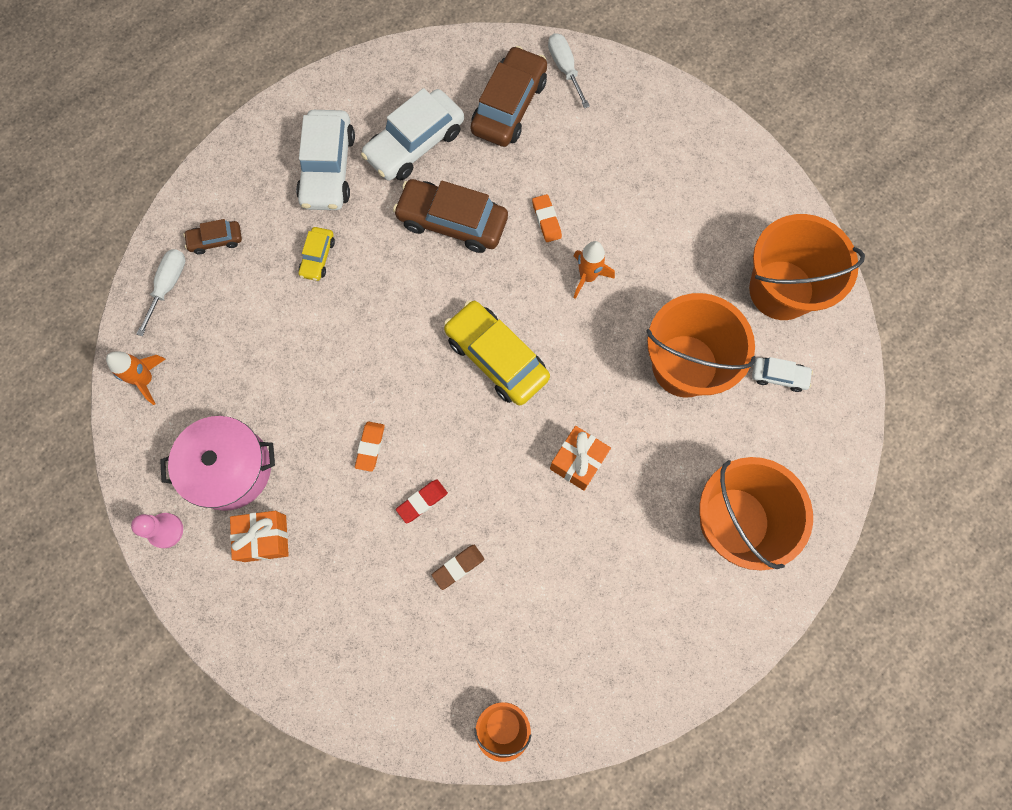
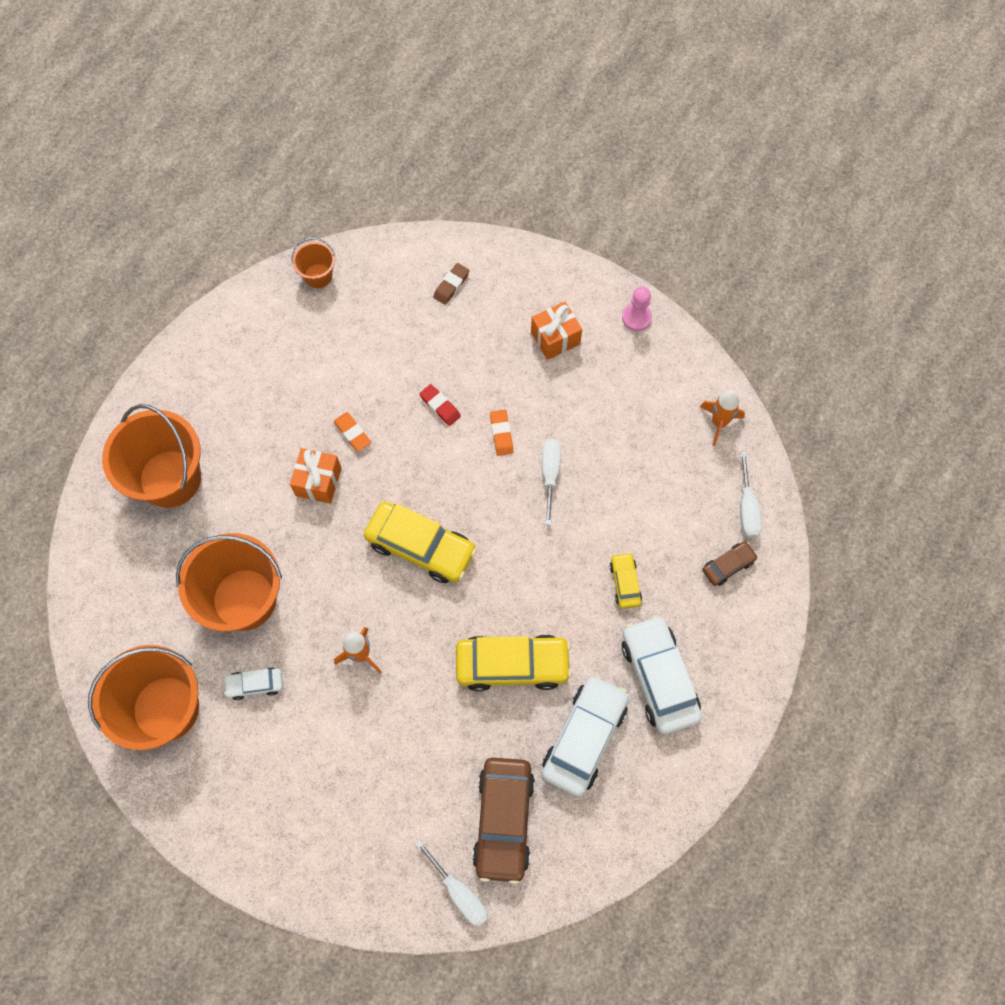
camera: 160 degrees right, 5 degrees down
(230, 468) = (610, 378): pink pot -> none
(340, 386) = (550, 474): none -> white screwdriver
(422, 501) = (440, 406): red eraser -> red eraser turned 75 degrees counterclockwise
(452, 222) = (512, 665): brown car -> yellow car
(458, 567) = (391, 368): brown eraser -> brown eraser (451, 285)
(546, 220) = (420, 700): orange eraser -> orange eraser (352, 433)
(779, 376) = (153, 620): white car -> white car (255, 684)

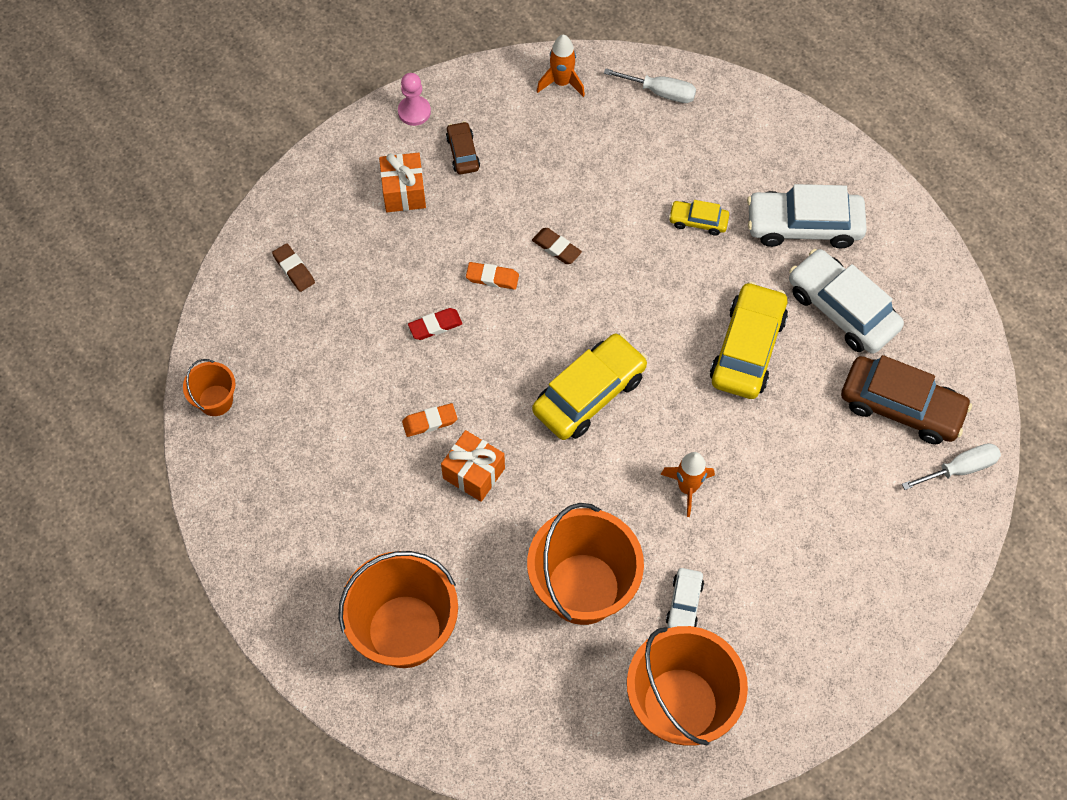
camera: 70 degrees left, 5 degrees down
(550, 474) = (556, 248): white screwdriver -> brown eraser
(728, 565) = (713, 129): brown car -> brown car (463, 153)

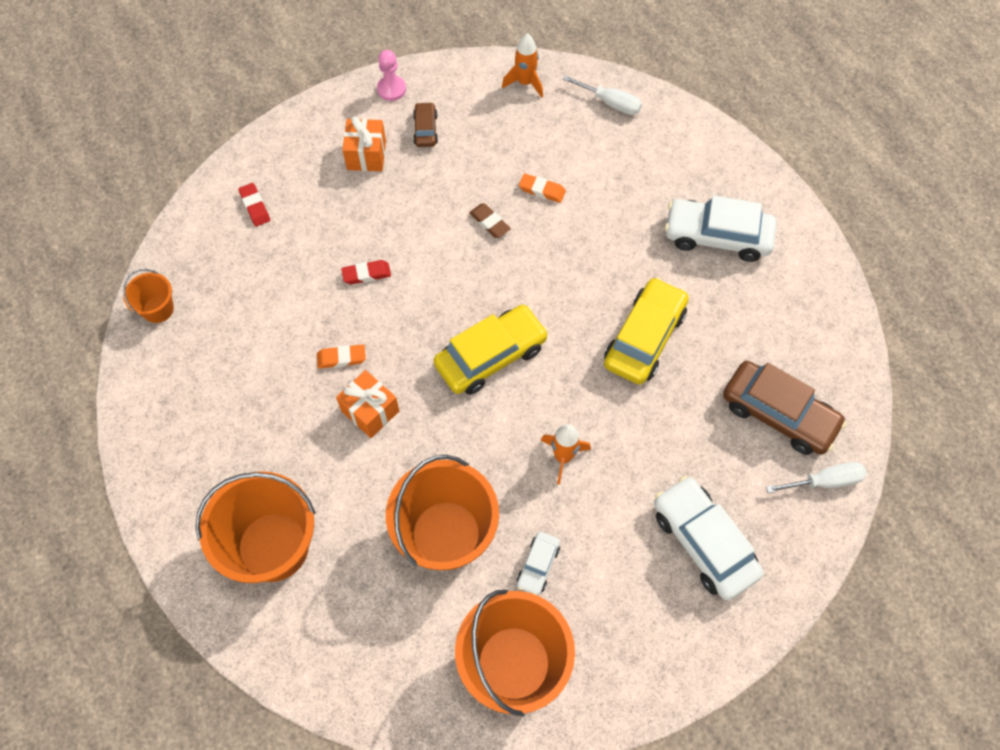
camera: 10 degrees right, 0 degrees up
(294, 269) = (255, 206): brown eraser -> red eraser
(492, 278) = (427, 240): orange eraser -> orange eraser (542, 190)
(698, 221) = (621, 218): yellow car -> none
(842, 309) = (738, 316): white car -> white car (703, 542)

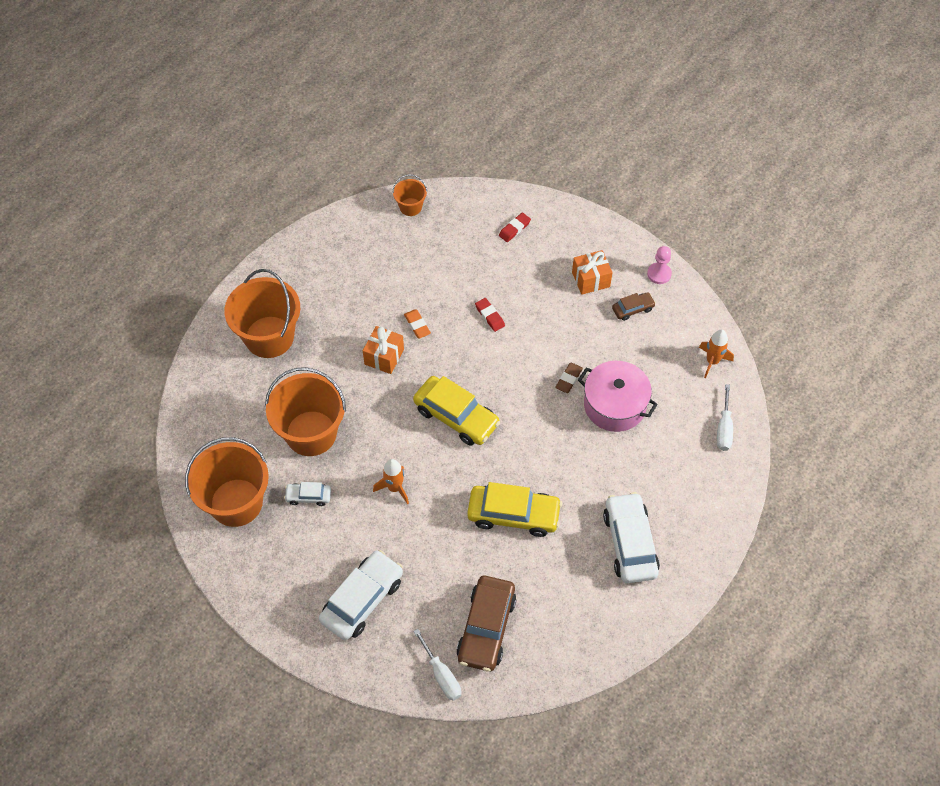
camera: 70 degrees right, 5 degrees down
(542, 190) = (614, 405): orange eraser -> pink pot

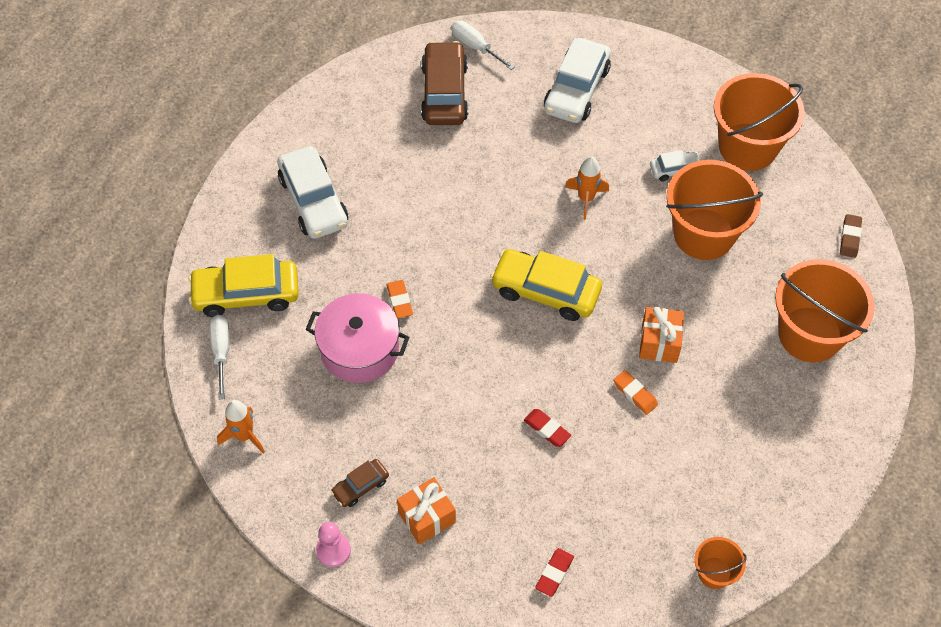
camera: 165 degrees right, 0 degrees up
(513, 514) = (447, 201): yellow car -> yellow car (246, 294)
(569, 379) = (423, 368): brown eraser -> brown eraser (850, 238)
(575, 436) = (399, 301): none -> orange eraser

